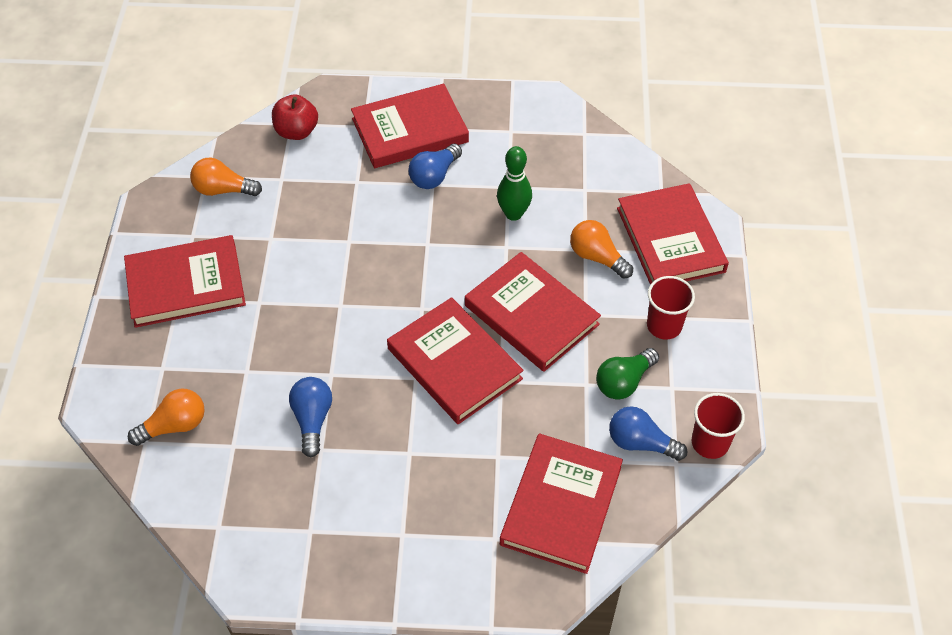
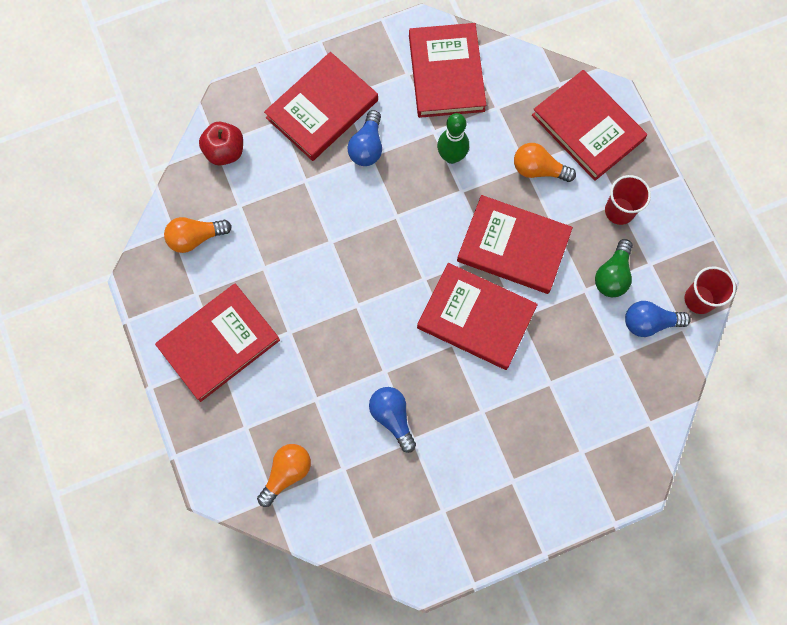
camera: 25 degrees left, 20 degrees up
(561, 505) = (617, 402): red book -> red book (446, 73)

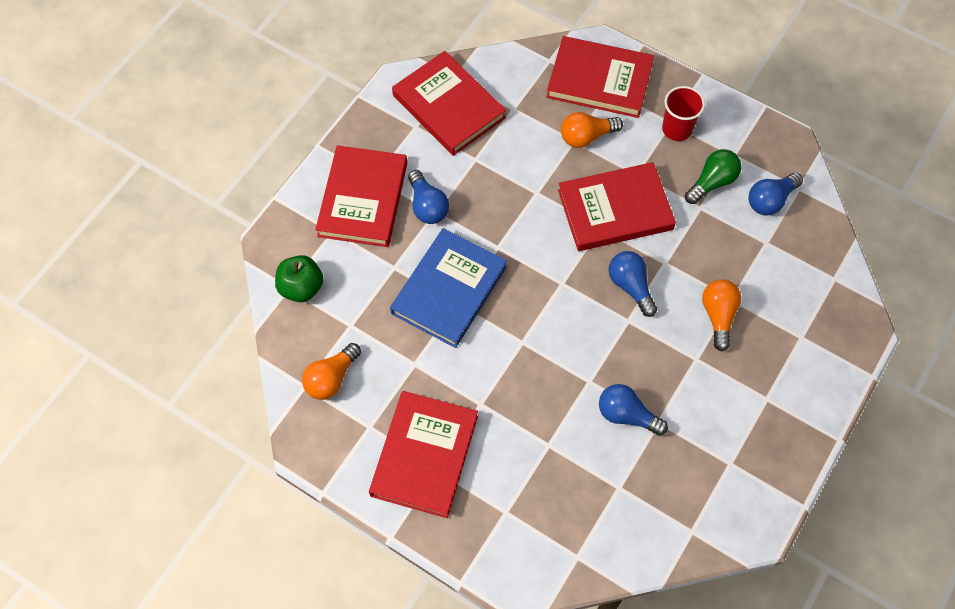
camera: 35 degrees left, 10 degrees down
(225, 151) = (301, 287): red apple -> green apple
(287, 473) = (573, 526): orange light bulb -> orange light bulb (718, 316)
(333, 226) = (449, 290): none -> blue book
(451, 156) = (506, 170): green bowling pin -> none
(476, 317) = (630, 286): red book -> blue light bulb
(612, 275) = (712, 182): green light bulb -> green light bulb turned 120 degrees counterclockwise
(699, 299) = (793, 158): red cup -> none

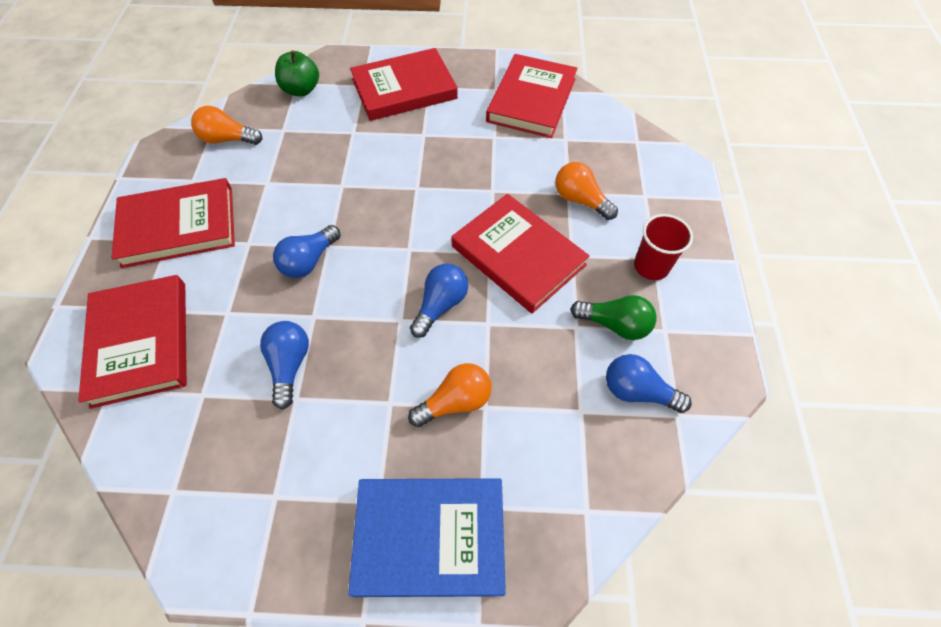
camera: 60 degrees right, 5 degrees down
(427, 206) = (425, 127): blue light bulb -> blue light bulb (309, 261)
(449, 290) = (352, 174): blue book -> blue book (430, 537)
(599, 80) = (649, 184): red book -> red book (140, 342)

